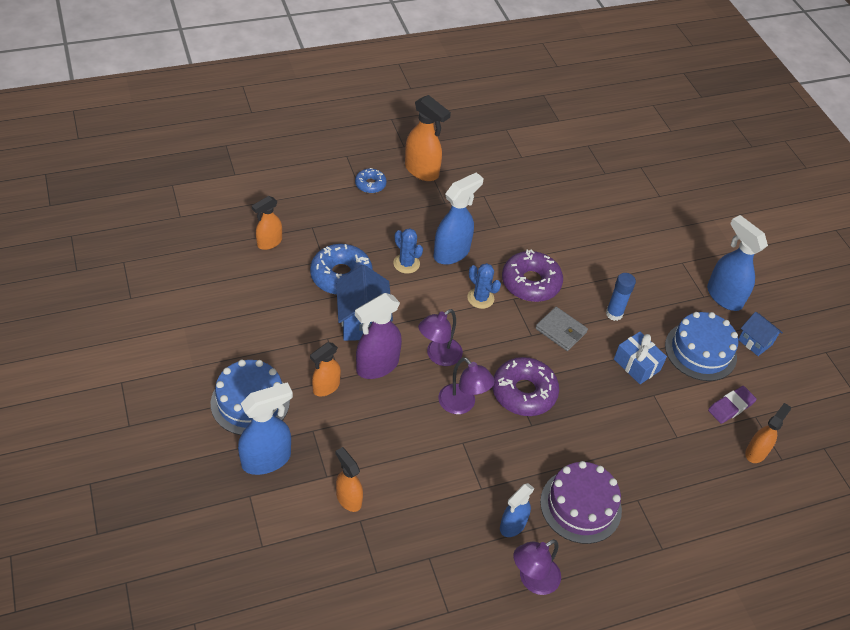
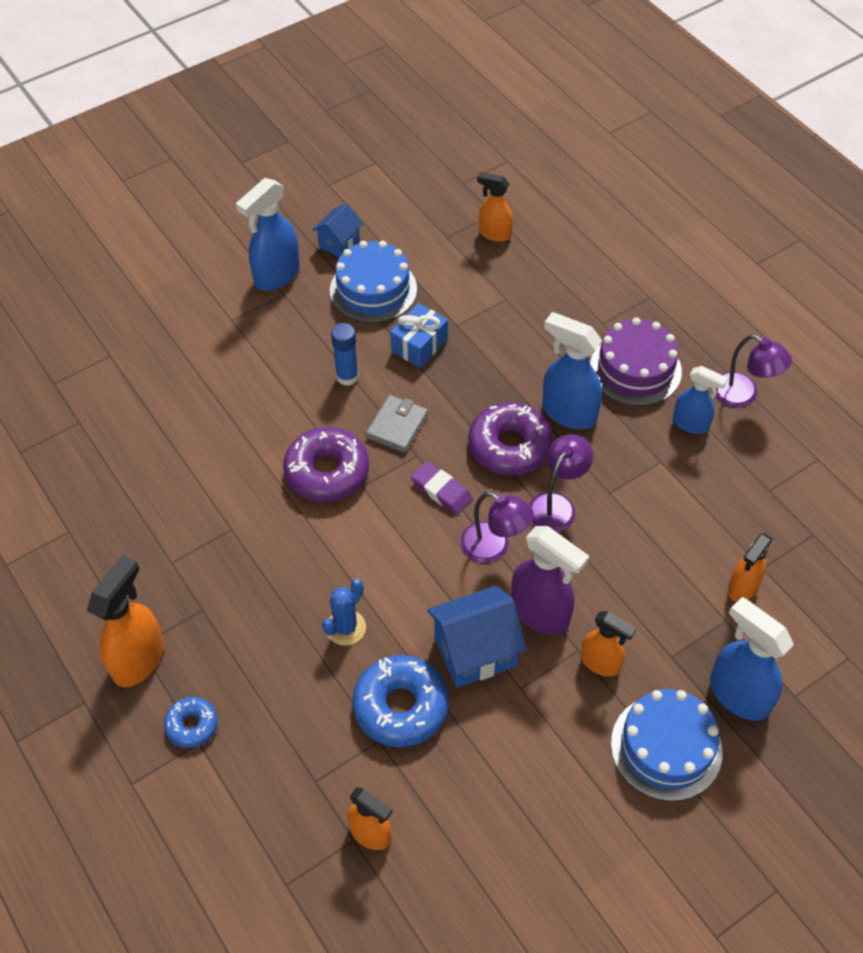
camera: 100 degrees left, 5 degrees up
(452, 253) = (304, 576): blue spray bottle -> blue spray bottle (568, 413)
(480, 298) = (376, 523): blue cactus -> none
(731, 407) = (443, 257): purple eraser -> purple eraser (441, 490)

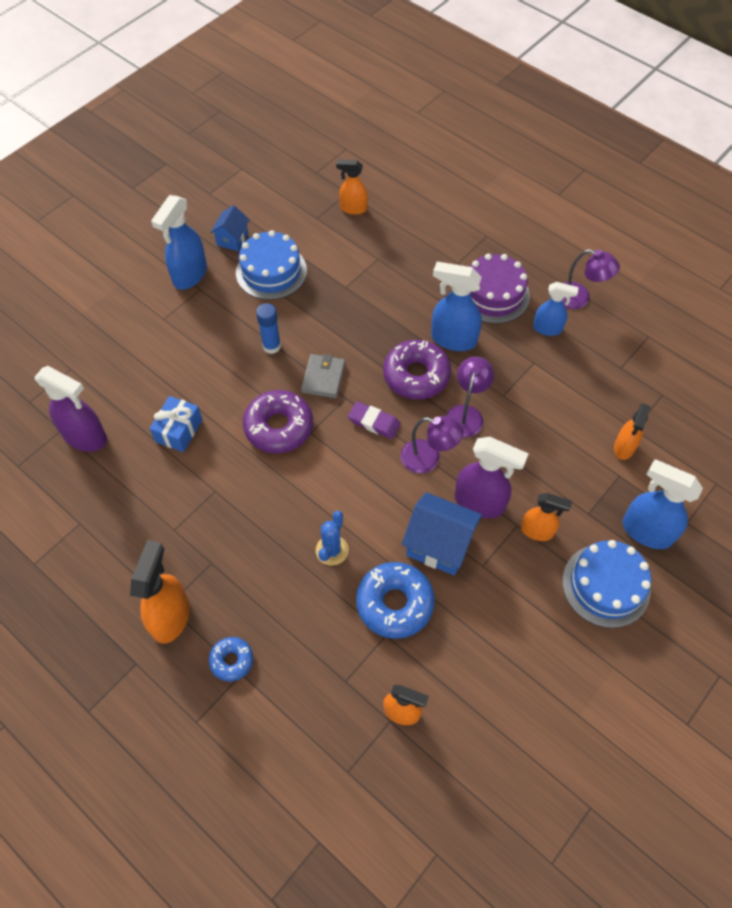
camera: 15 degrees left, 5 degrees up
(104, 436) = (86, 437): none -> purple spray bottle
(419, 345) = (321, 309): blue gift -> blue gift (179, 430)
(475, 651) = (439, 545): blue house -> blue house turned 60 degrees clockwise

